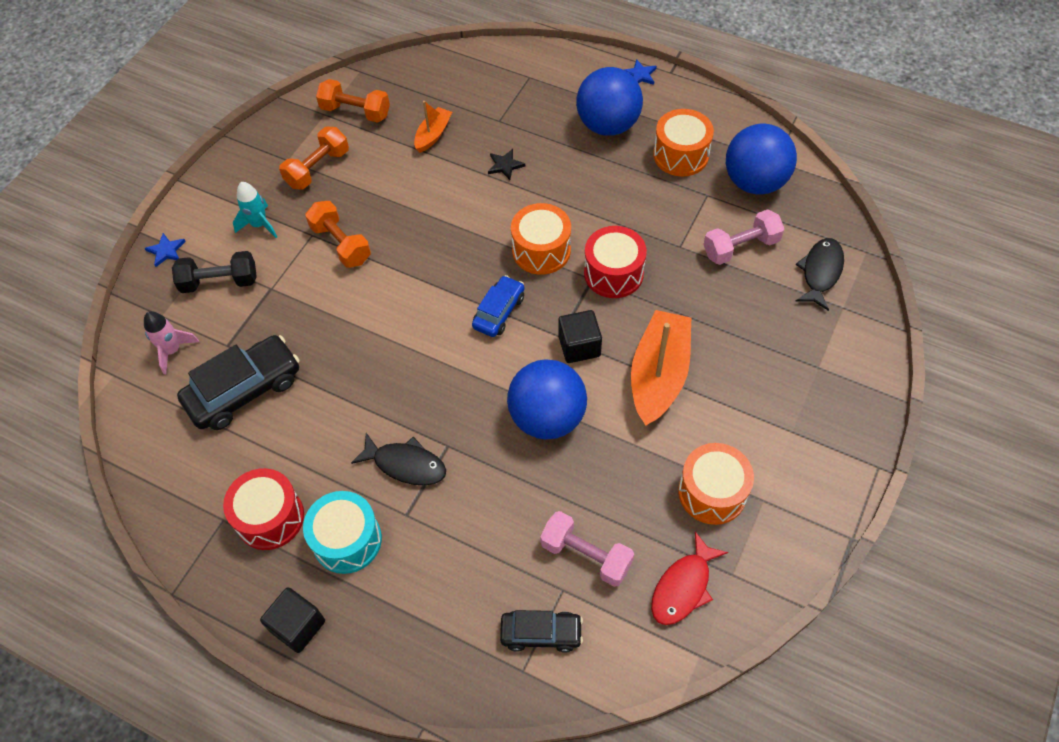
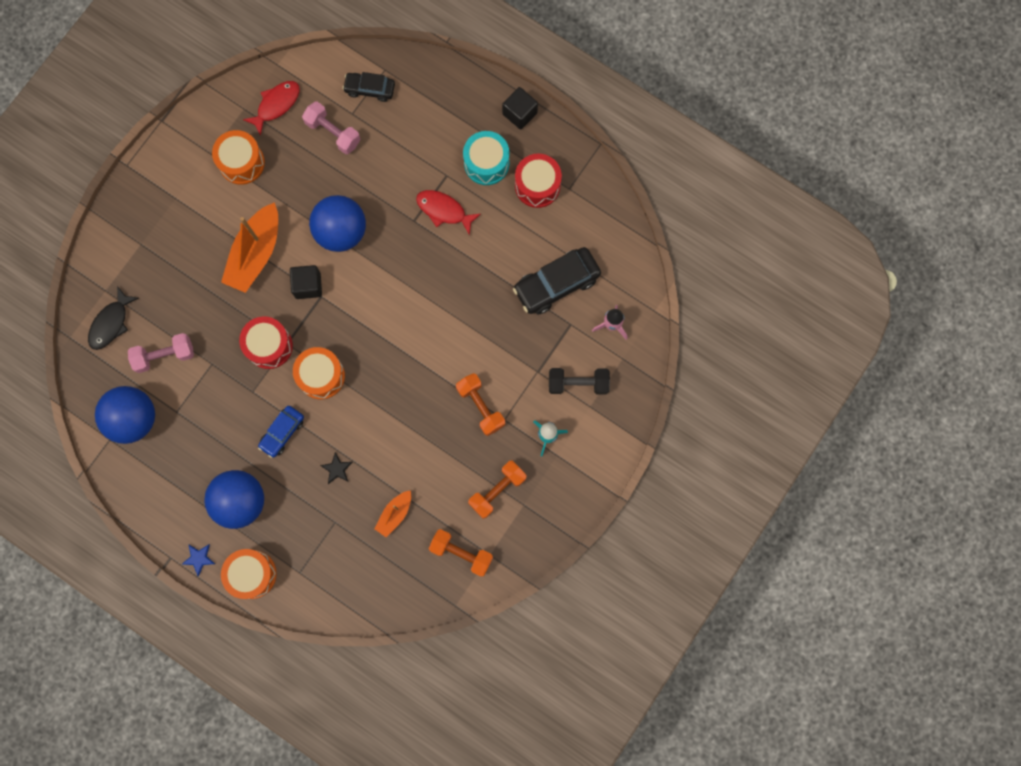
camera: 175 degrees left, 20 degrees up
(166, 251) = (623, 420): blue star -> none
(406, 464) = (444, 210): black fish -> red fish
(499, 312) = (363, 324): blue car -> blue car (282, 432)
(681, 155) = (186, 457): orange drum -> orange drum (252, 574)

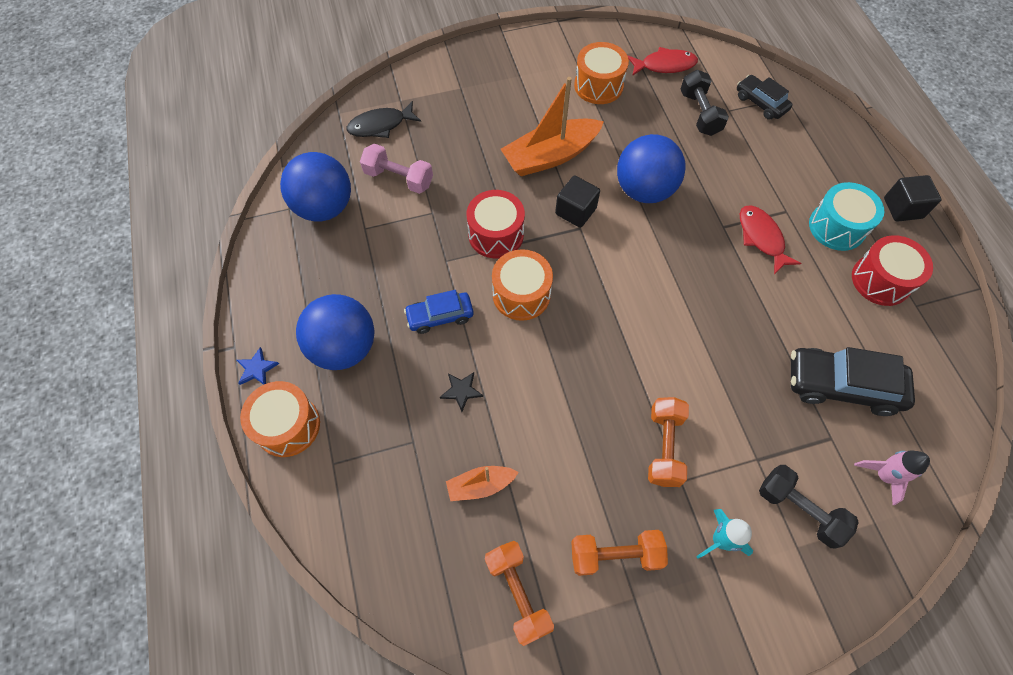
camera: 40 degrees right, 15 degrees down
(333, 133) = (699, 113): pink dumbbell -> black dumbbell

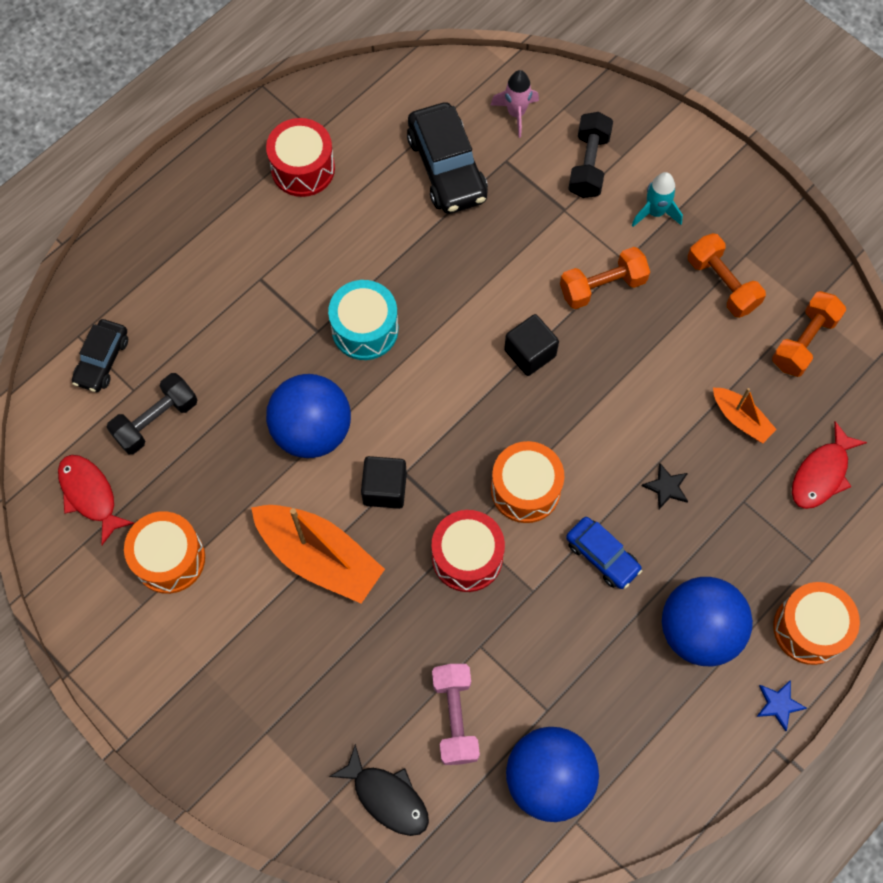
camera: 120 degrees left, 5 degrees up
(761, 238) = (311, 290): red fish -> red fish (821, 474)
(837, 227) = (255, 225): turquoise drum -> turquoise drum (365, 329)
(902, 208) = (193, 173): black cube -> black cube (530, 353)

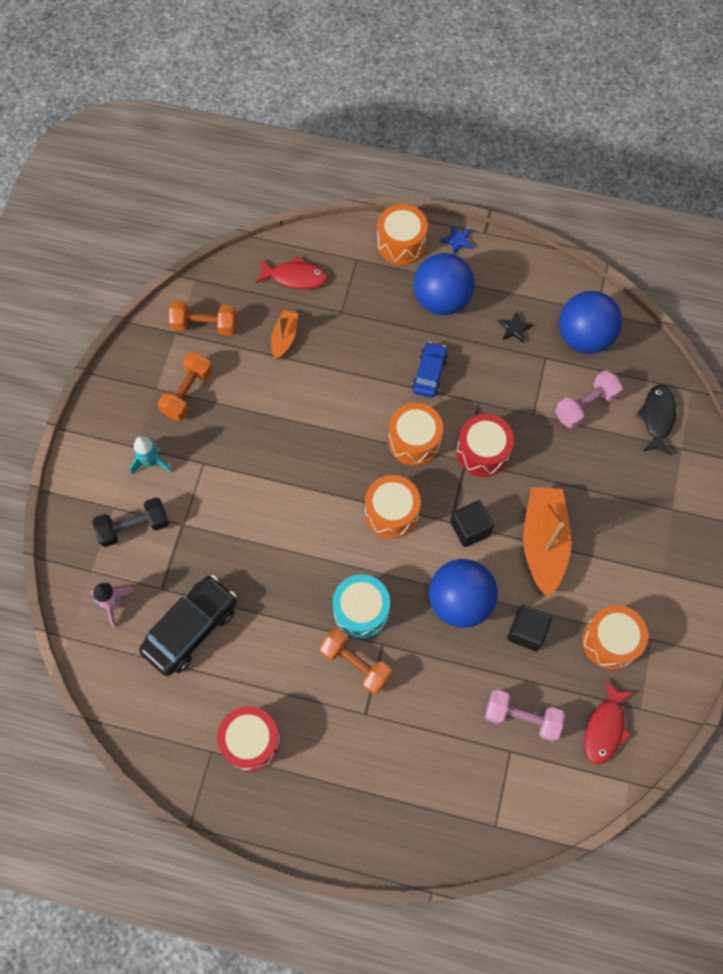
camera: 120 degrees left, 0 degrees up
(102, 360) = (502, 791): black car -> none
(156, 420) = (522, 717): black dumbbell -> pink dumbbell
(454, 417) = (391, 512): none -> orange drum
(530, 353) = (313, 488): black cube -> black cube (527, 631)
(602, 286) = (233, 467): orange dumbbell -> orange dumbbell (355, 664)
(666, 487) = (359, 359): black star -> black star (514, 328)

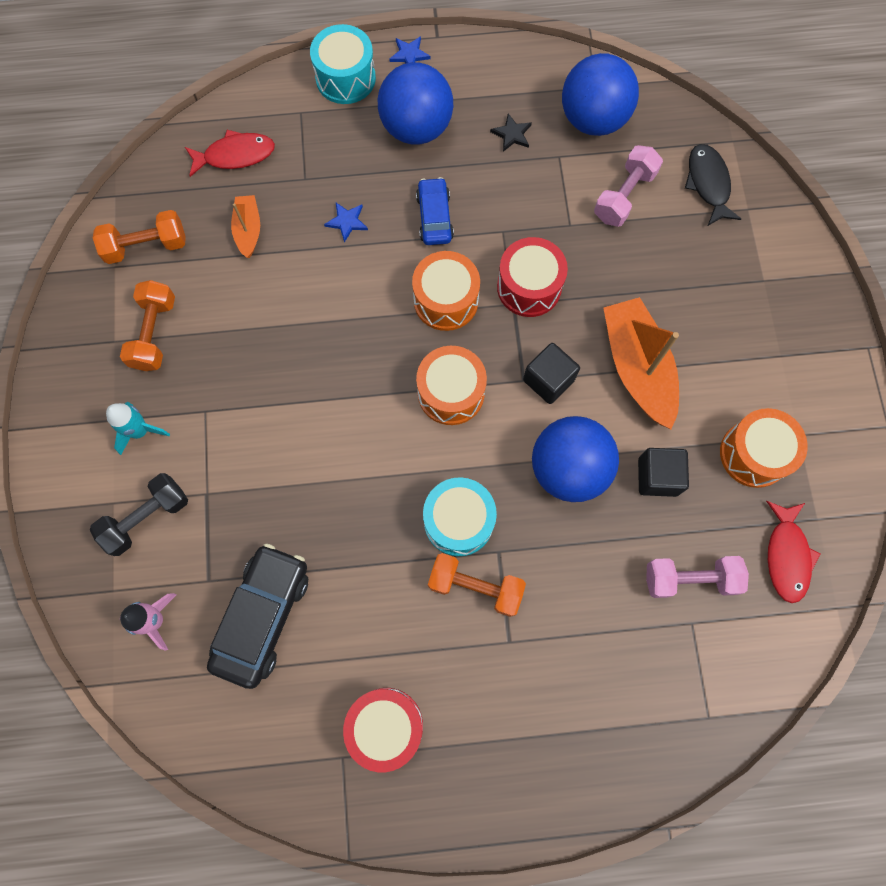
camera: 20 degrees left, 5 degrees up
(361, 355) = (347, 222): none -> blue star
(401, 243) = (345, 78): orange drum -> turquoise drum

